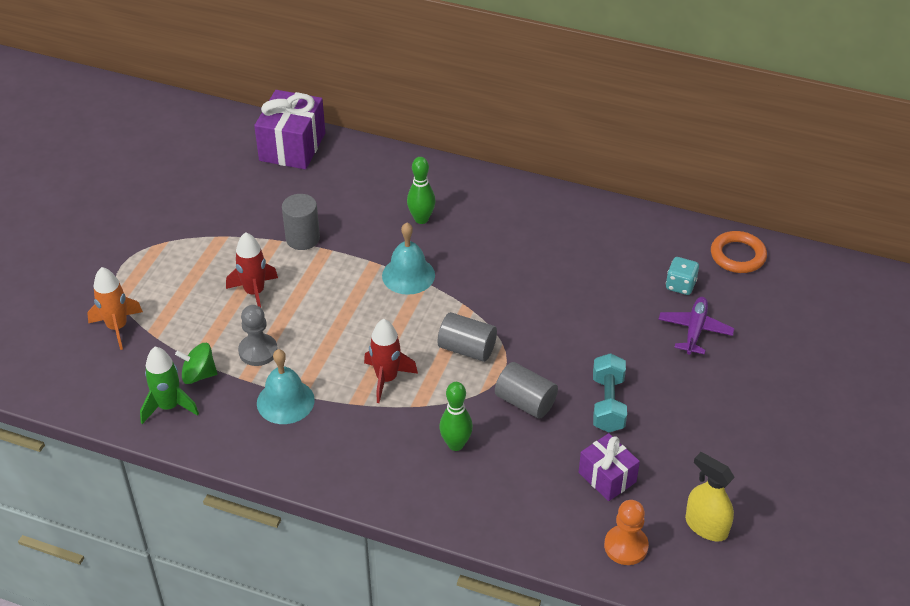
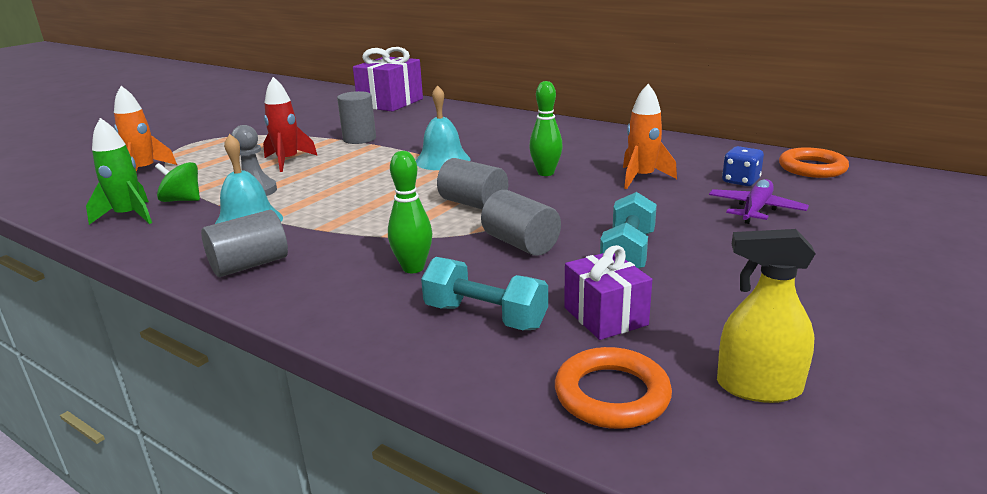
camera: 15 degrees right, 20 degrees down
(326, 459) = (250, 265): none -> grey cylinder
(386, 379) = (370, 216): red rocket -> none
(421, 219) = (477, 135): green bowling pin -> green bowling pin (545, 173)
(528, 490) = (485, 317): none -> turquoise dumbbell
(598, 289) = (642, 178): none -> orange rocket
(626, 546) = (612, 394): orange pawn -> orange ring
(680, 285) = (740, 181): turquoise dice -> blue dice
(706, 526) = (758, 387): yellow spray bottle -> yellow spray bottle turned 45 degrees counterclockwise

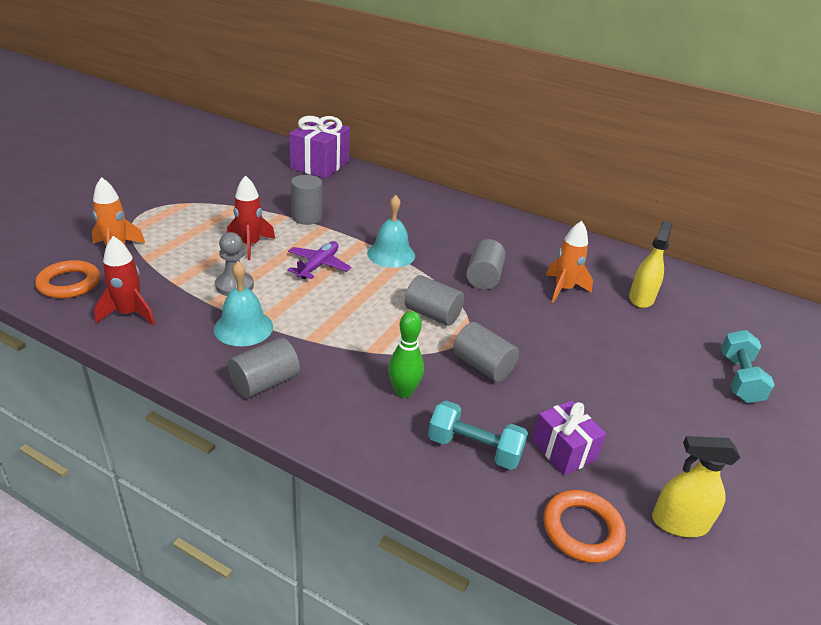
camera: 10 degrees left, 10 degrees up
(129, 216) = (129, 314): green rocket -> red rocket
(182, 200) = (171, 294): green spinning top -> none
(545, 173) = (483, 277): green bowling pin -> grey cylinder
(628, 253) = (568, 381): turquoise dumbbell -> turquoise dumbbell (739, 379)
(740, 181) = (641, 298): blue dice -> yellow spray bottle
(755, 209) = (656, 334): purple plane -> purple plane (318, 265)
(812, 168) = (694, 285): orange ring -> orange ring (69, 283)

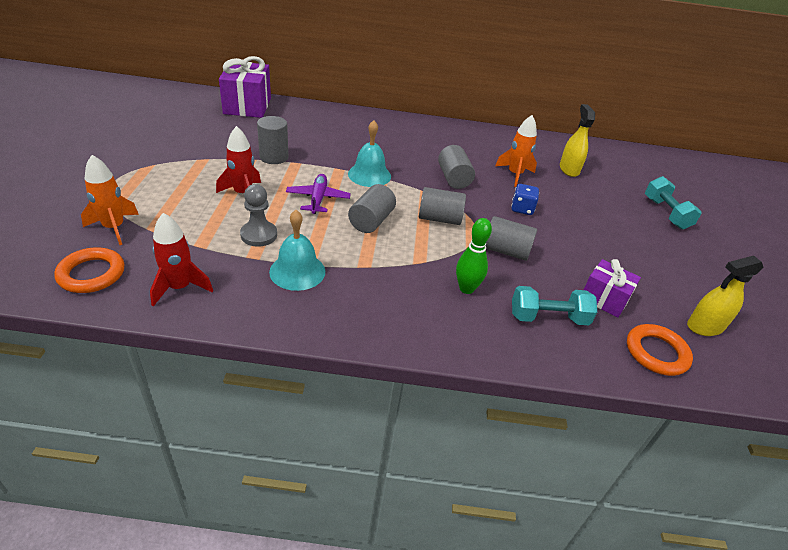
camera: 25 degrees left, 5 degrees up
(265, 383) = (354, 315): grey cylinder -> grey cylinder (371, 221)
(541, 327) = (522, 209): none -> blue dice

